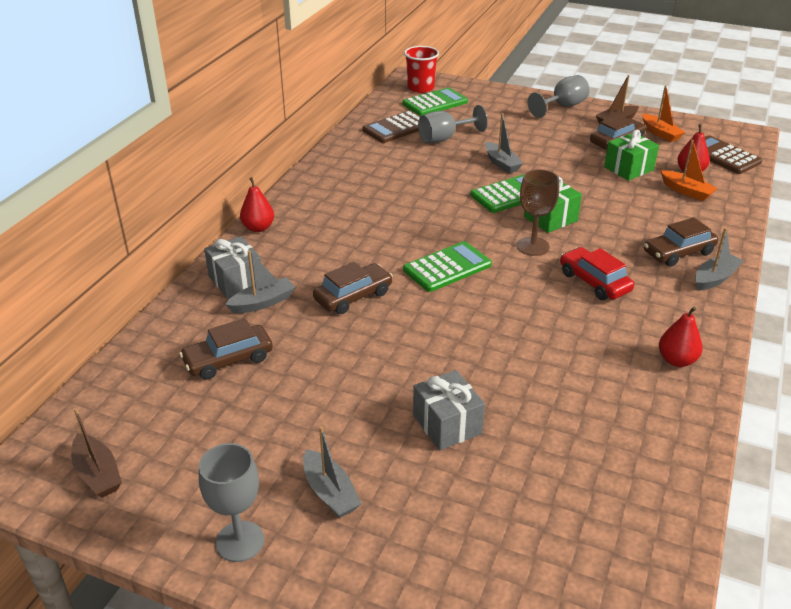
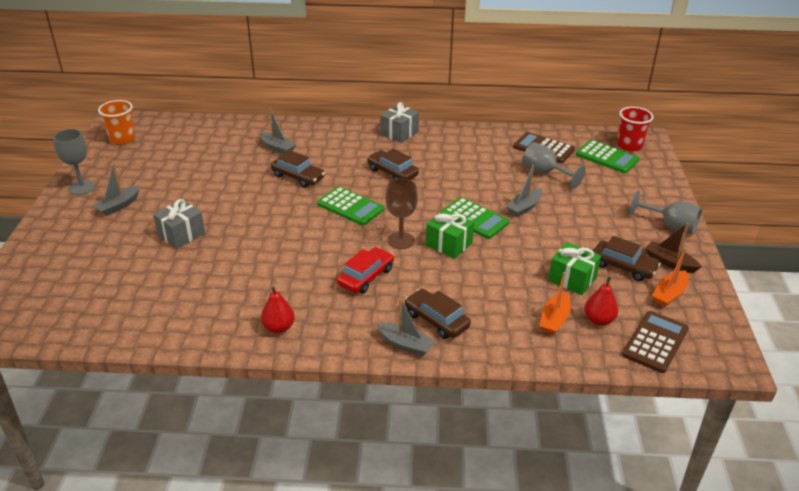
camera: 70 degrees right, 0 degrees up
(97, 473) = (122, 139): brown boat -> orange cup
(228, 359) = (219, 150): brown car -> brown car (392, 172)
(236, 281) = (296, 134): grey gift -> grey gift (399, 133)
(258, 228) = (358, 127): red pear -> none

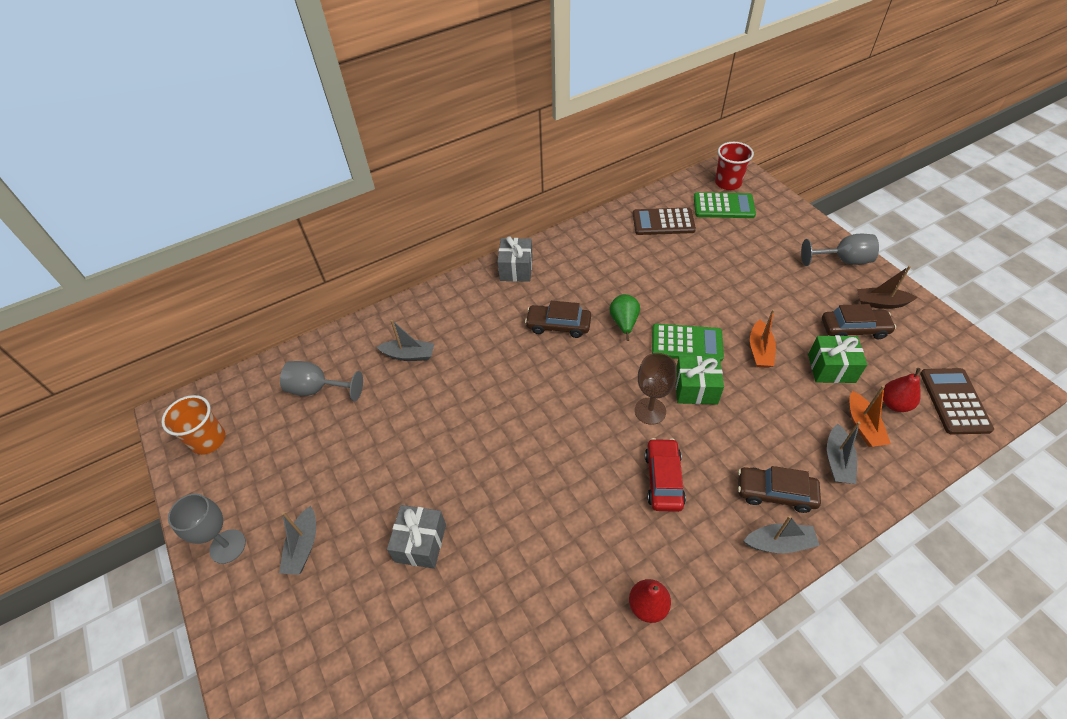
camera: 30 degrees left, 15 degrees up
(298, 177) = (470, 384): brown car -> none
(350, 207) = (561, 394): green calculator -> none
(441, 190) = (624, 323): none -> green pear
(524, 207) = (714, 304): grey boat -> grey boat (837, 460)
(545, 173) = (692, 252): grey goblet -> grey goblet (318, 389)
(669, 294) = (913, 339): orange boat -> orange boat (760, 350)

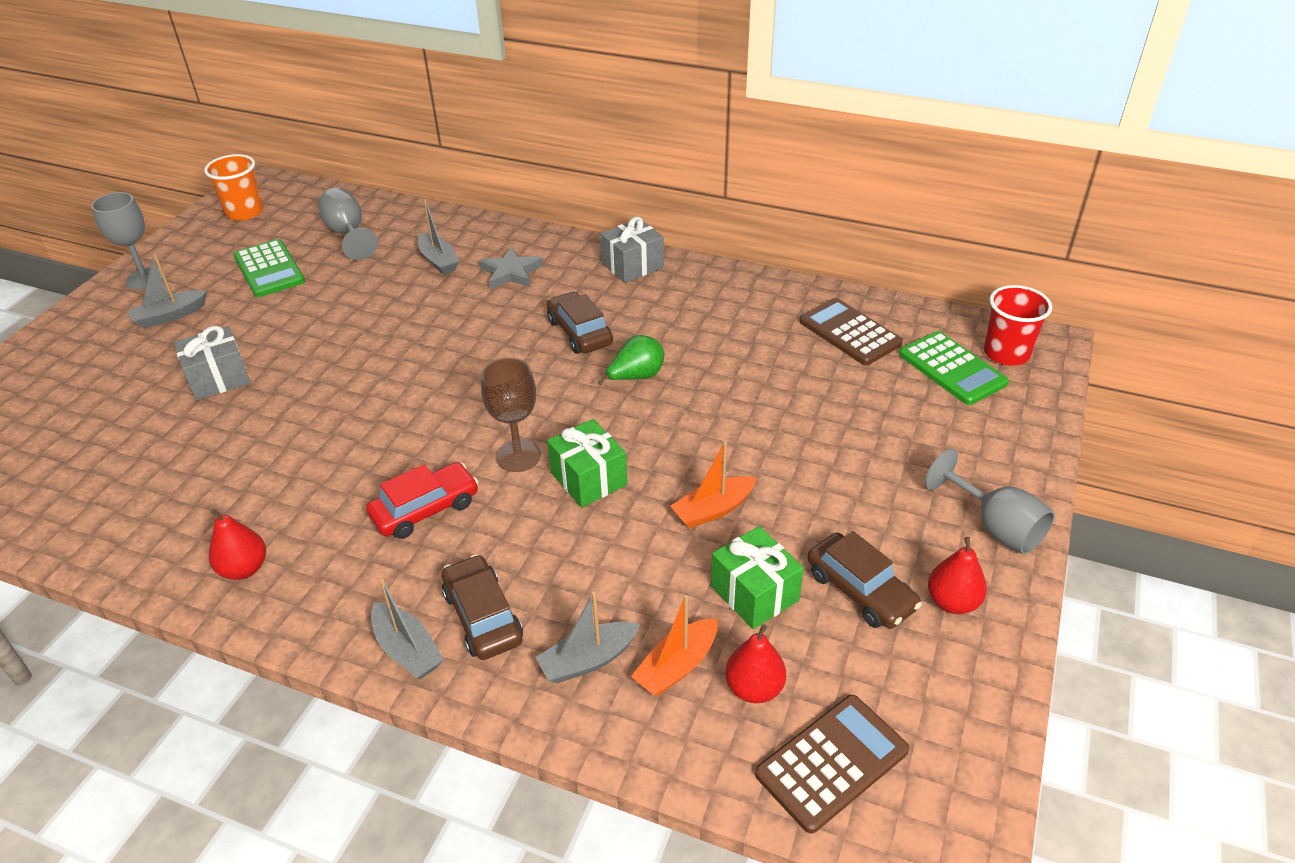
camera: 50 degrees right, 10 degrees down
(463, 326) = (511, 272): none -> grey star
(686, 343) = (657, 440): green calculator -> green calculator (269, 269)
(881, 303) = (952, 602): brown boat -> red pear

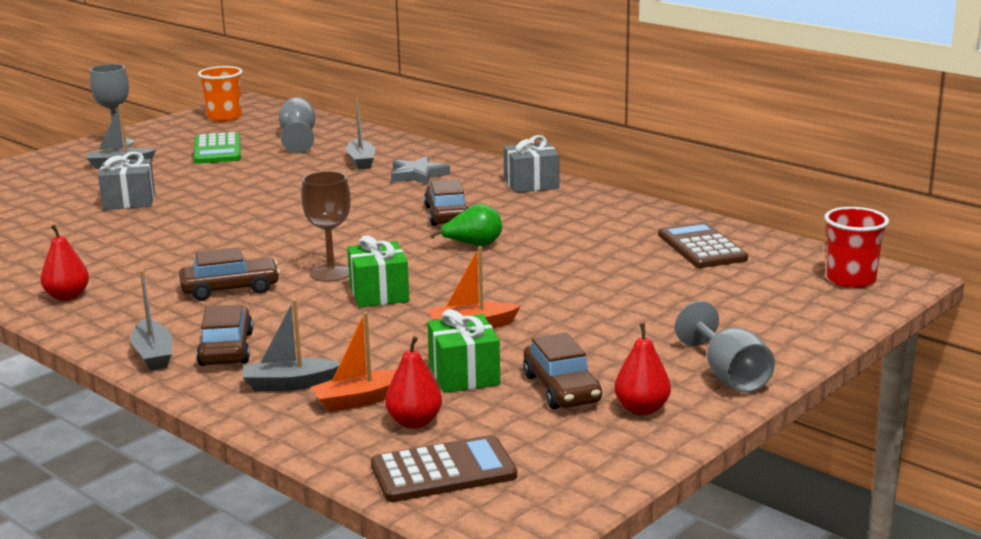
camera: 20 degrees right, 20 degrees down
(425, 509) = (230, 289): red car -> brown car
(952, 369) = (784, 281): green calculator -> none

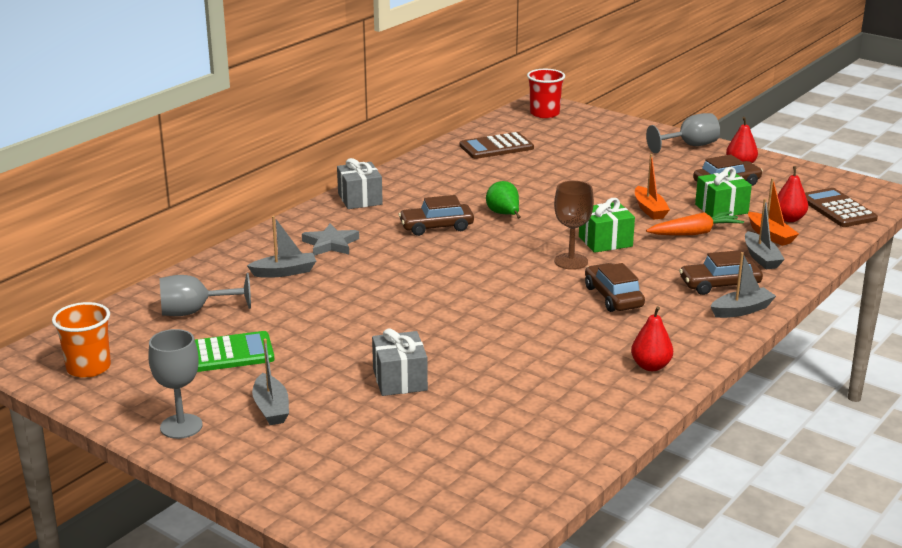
camera: 95 degrees left, 5 degrees up
(386, 348) = (695, 233): none -> orange carrot

